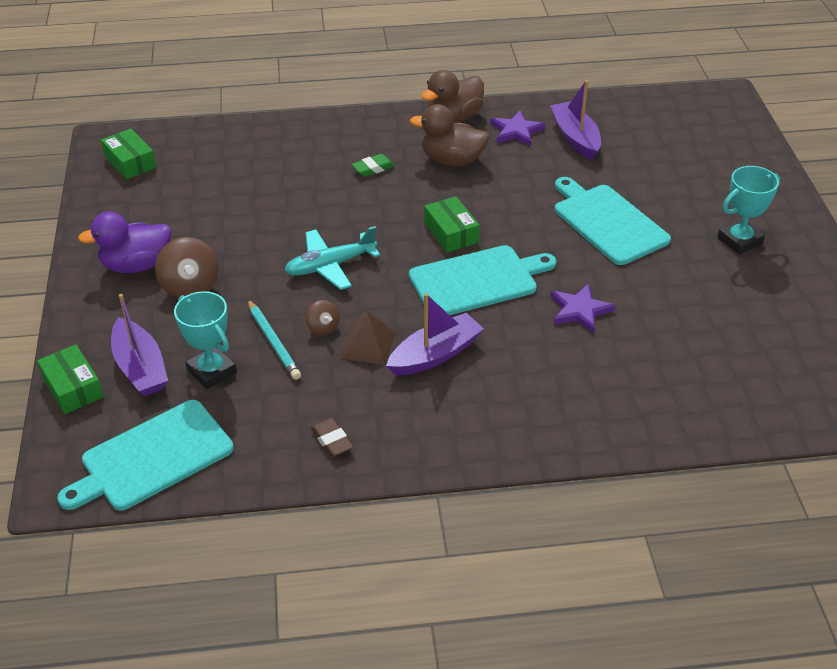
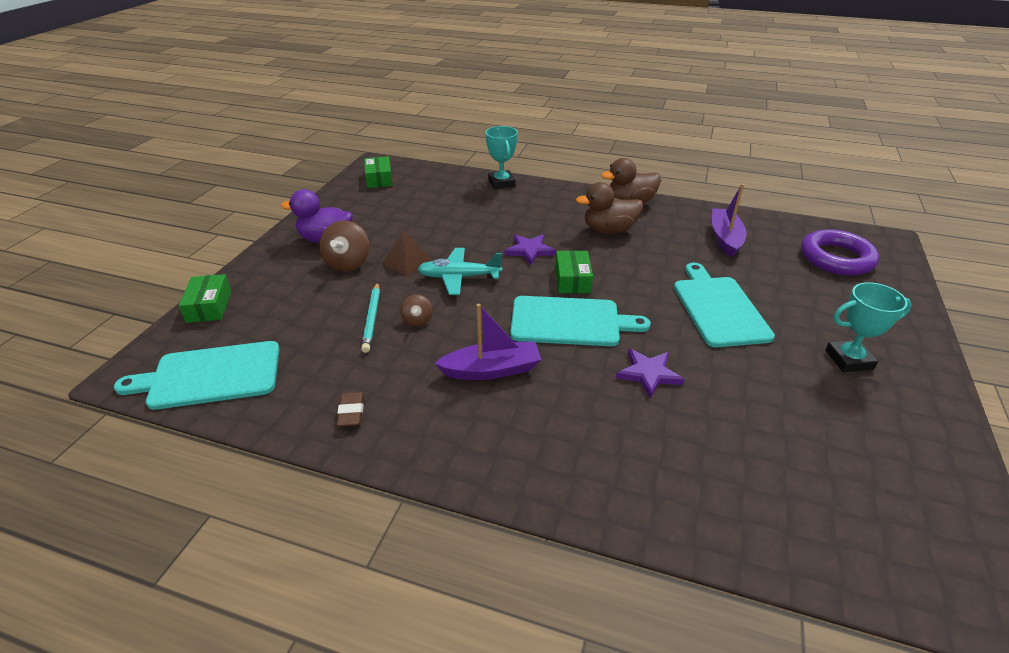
camera: 25 degrees right, 5 degrees down
(140, 367) = (265, 307): purple boat -> none
(211, 371) = (310, 326): turquoise trophy -> turquoise trophy (501, 183)
(367, 345) = (441, 344): brown pyramid -> brown pyramid (406, 261)
(373, 168) = (543, 221): green eraser -> none
(452, 160) = (609, 230): brown duck -> brown duck turned 45 degrees counterclockwise
(516, 131) = (676, 223): purple star -> purple star (529, 250)
(689, 132) = (836, 258): none -> purple ring

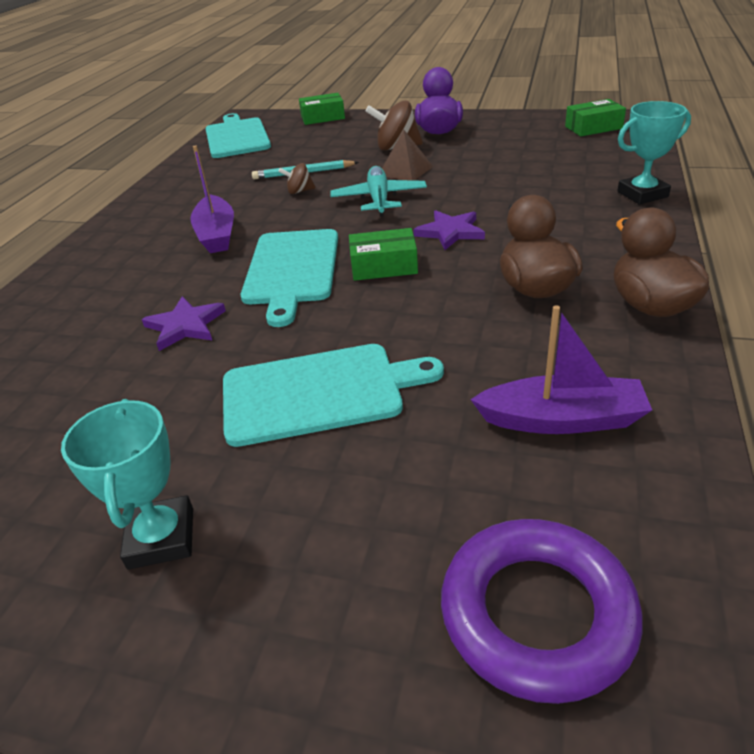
camera: 90 degrees right, 0 degrees up
(351, 412) = (180, 187): brown eraser -> none

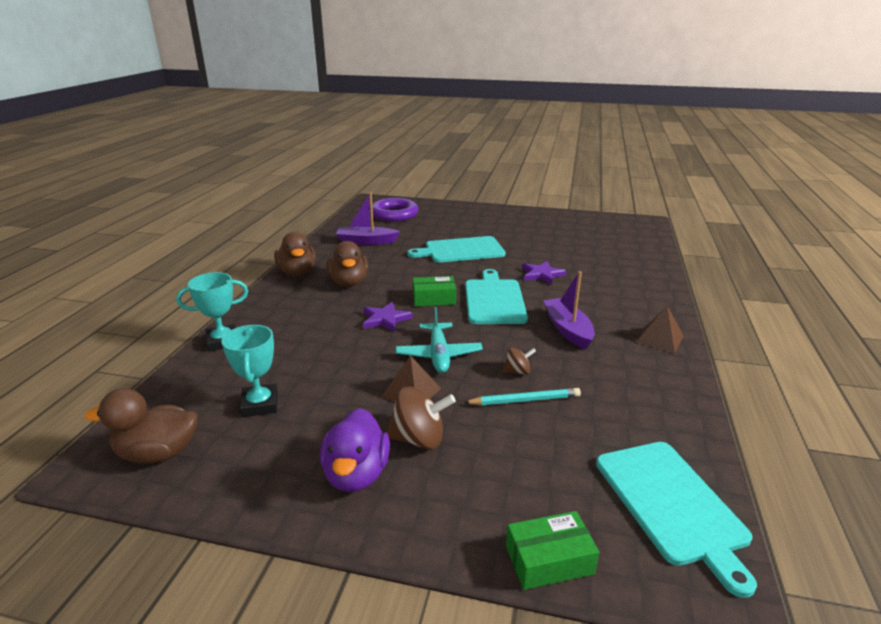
camera: 175 degrees right, 10 degrees down
(119, 231) = (660, 339): none -> brown pyramid
(161, 538) = (502, 224): turquoise trophy -> turquoise trophy (260, 404)
(593, 127) = (158, 453): green box -> brown duck

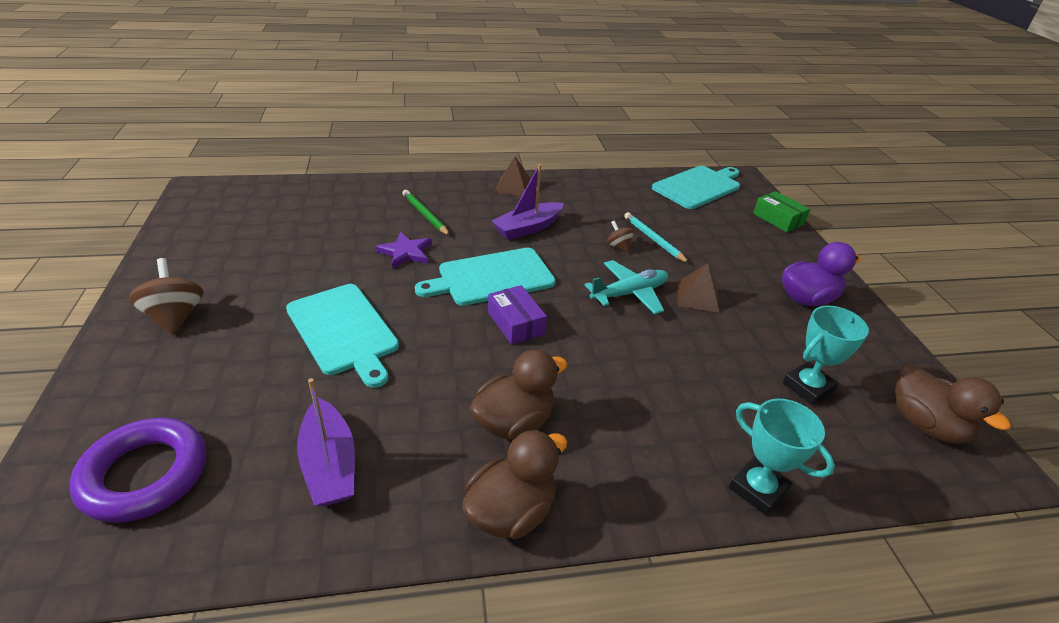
camera: 115 degrees left, 10 degrees up
(385, 319) = (591, 350): purple star -> none
(419, 439) = (745, 279): brown spinning top -> brown spinning top (175, 317)
(434, 299) = (516, 323): green box -> purple box
(600, 288) = (425, 215): none -> green pencil

